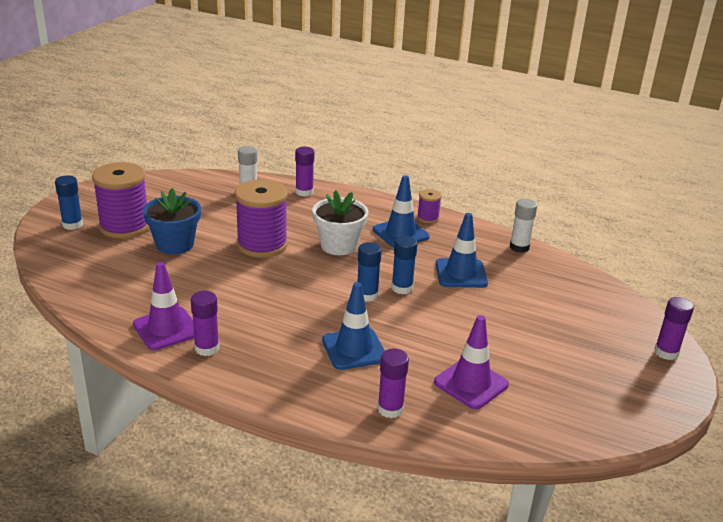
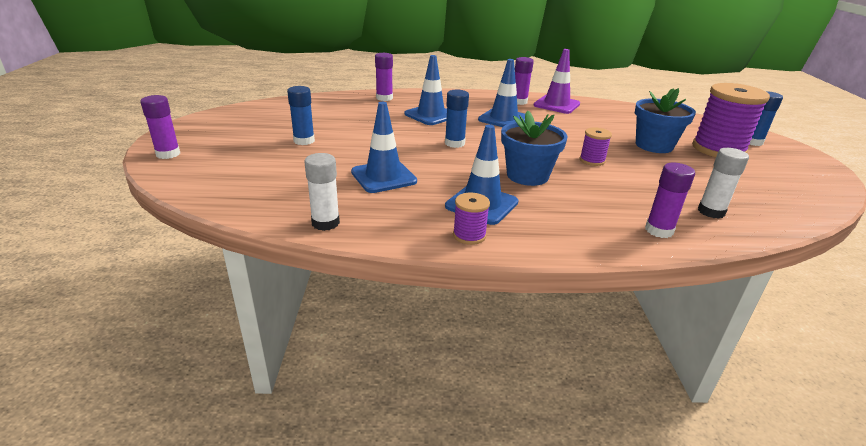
camera: 155 degrees right, 0 degrees up
(262, 245) = (592, 160): purple spool -> purple spool, size x0.47
(272, 319) = (503, 119): none -> blue traffic cone
(339, 245) = (527, 176): white flower pot -> blue flower pot
(402, 288) = (431, 154): blue glue stick -> blue glue stick (304, 141)
(471, 383) = (339, 113): purple traffic cone -> none

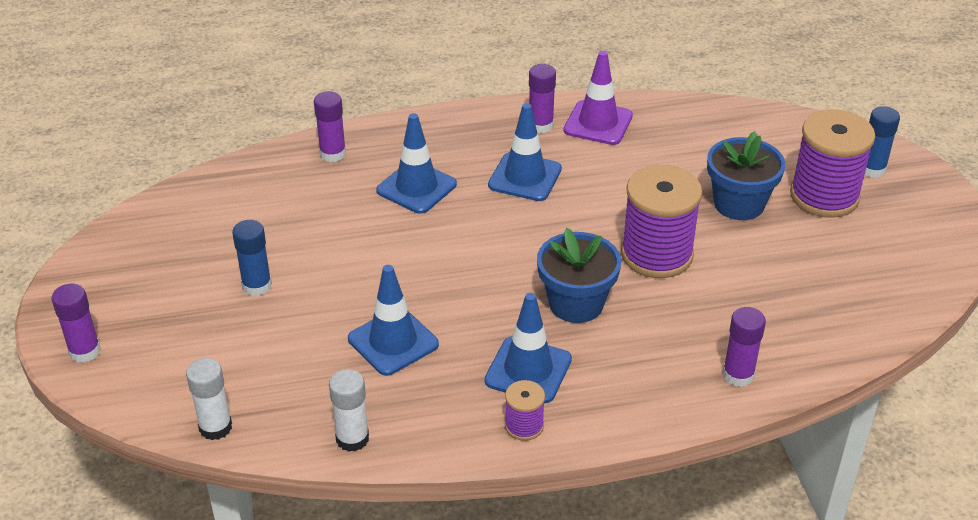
camera: 10 degrees left, 10 degrees up
(454, 143) = (467, 251): blue glue stick -> none
(592, 160) = (656, 254): purple spool -> purple spool, size x2.11
(711, 212) = (800, 330): white glue stick -> white glue stick (215, 427)

